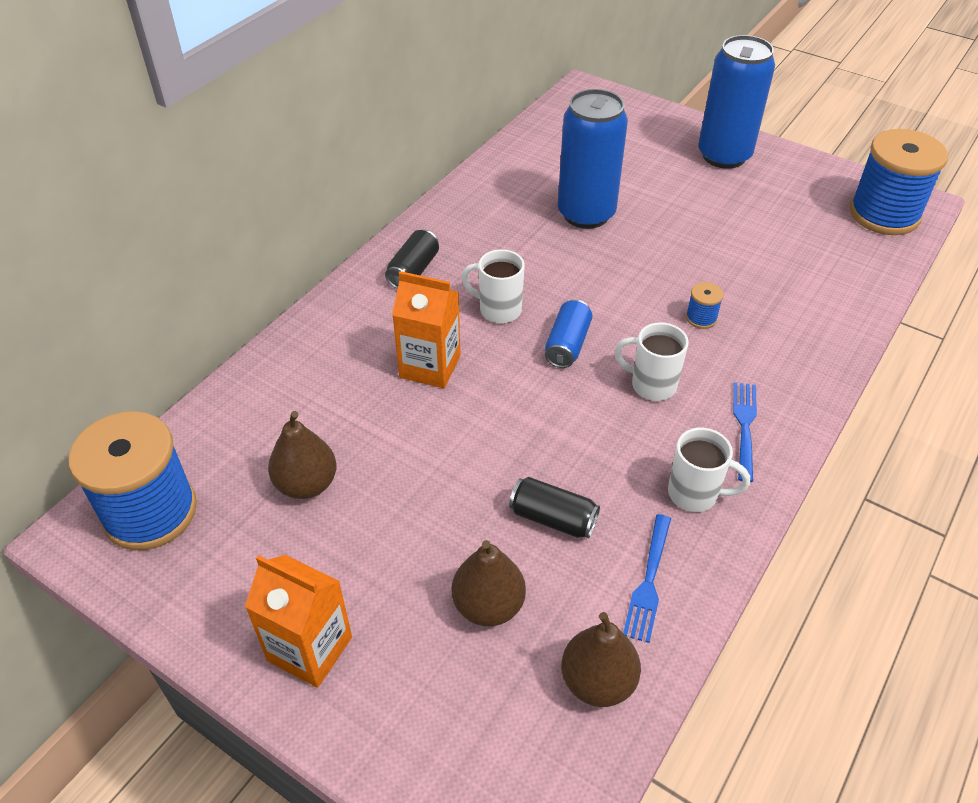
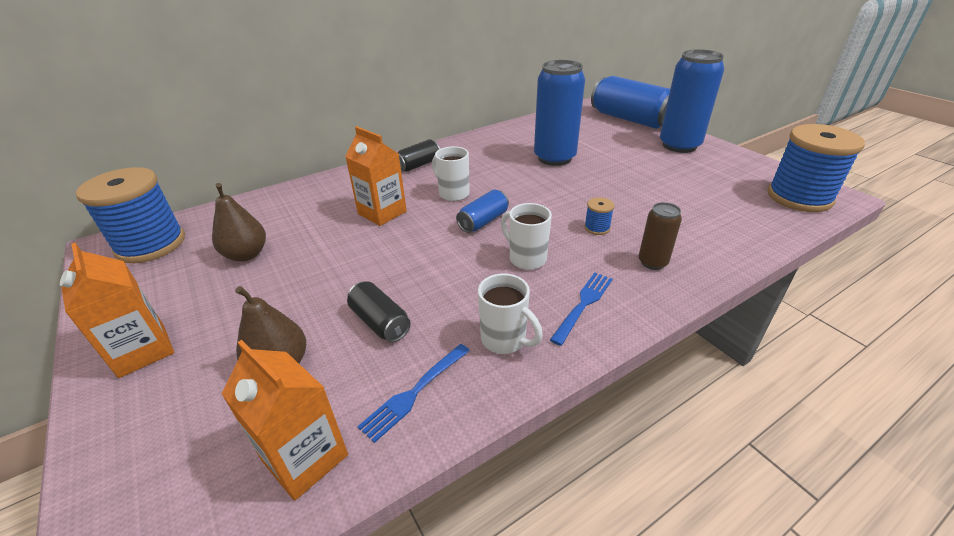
camera: 25 degrees right, 10 degrees down
(597, 681) = (305, 458): brown pear -> orange carton
(639, 117) = (629, 119): none -> blue can
(782, 350) = (652, 262): none -> brown can

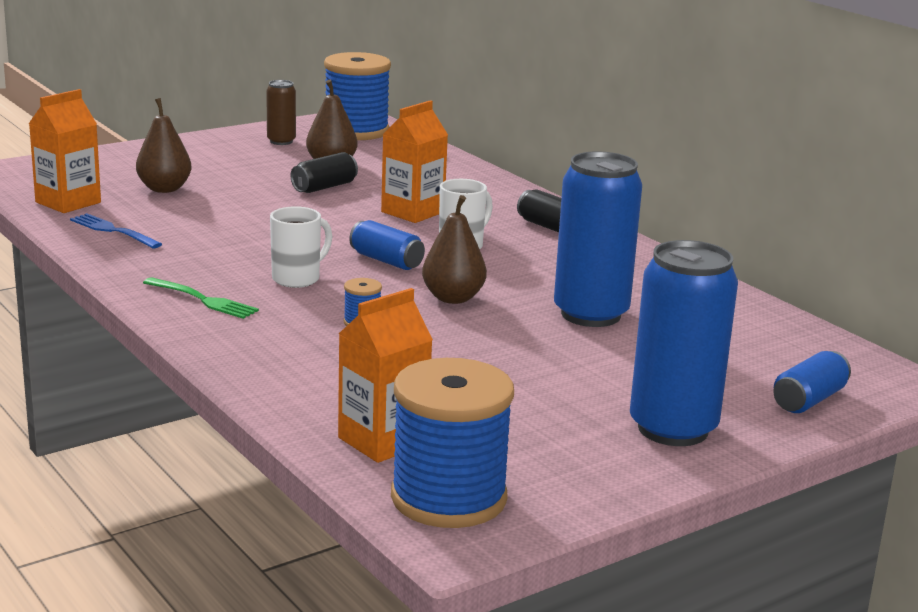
camera: 85 degrees right, 15 degrees down
(142, 351) = (200, 149): orange carton -> orange carton (383, 441)
(380, 322) = (206, 217): black can -> black can (324, 187)
(505, 340) = (162, 263): white mug -> none
(544, 197) = (453, 298): none -> brown pear
(583, 304) = (203, 300): blue fork -> green fork
(629, 119) = (809, 400): blue can -> blue can, size x0.50
(652, 262) = (273, 345): brown can -> brown can (281, 141)

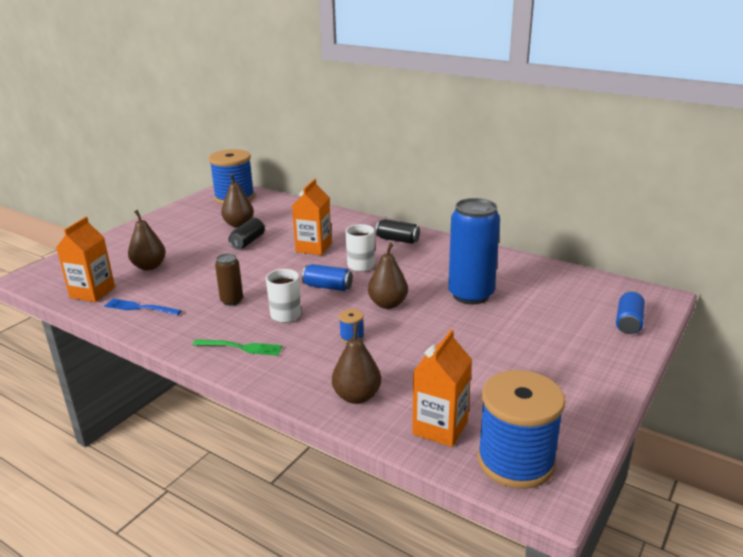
camera: 20 degrees left, 5 degrees up
(281, 141) = (195, 215): brown can -> brown can (232, 301)
(304, 384) = (357, 396): none -> brown pear
(673, 429) = (584, 365): blue can -> none

